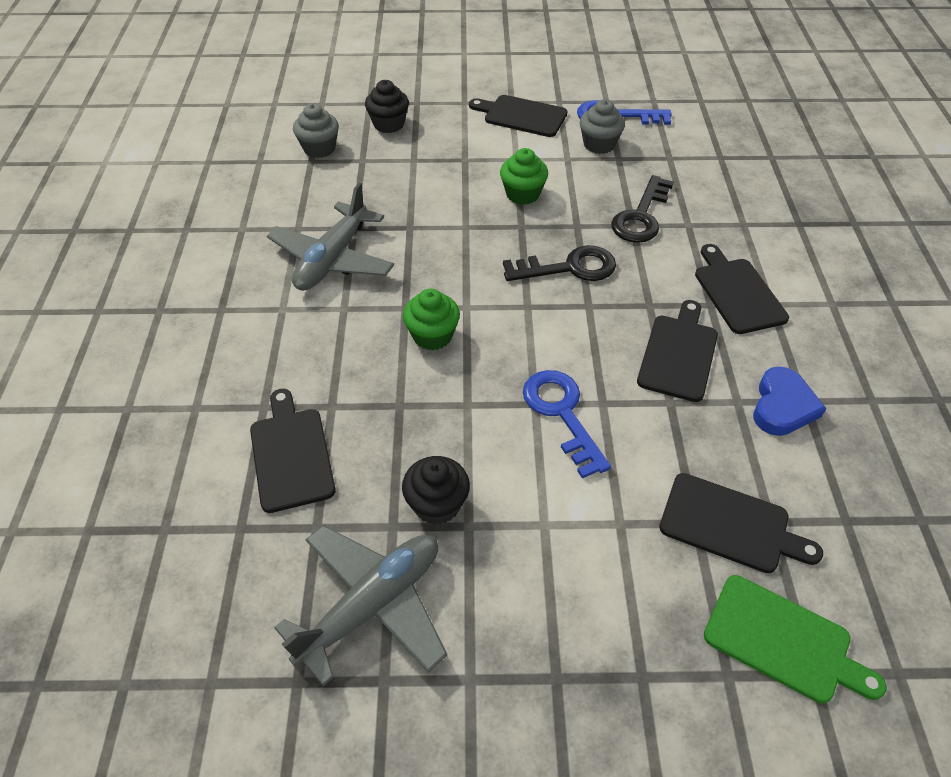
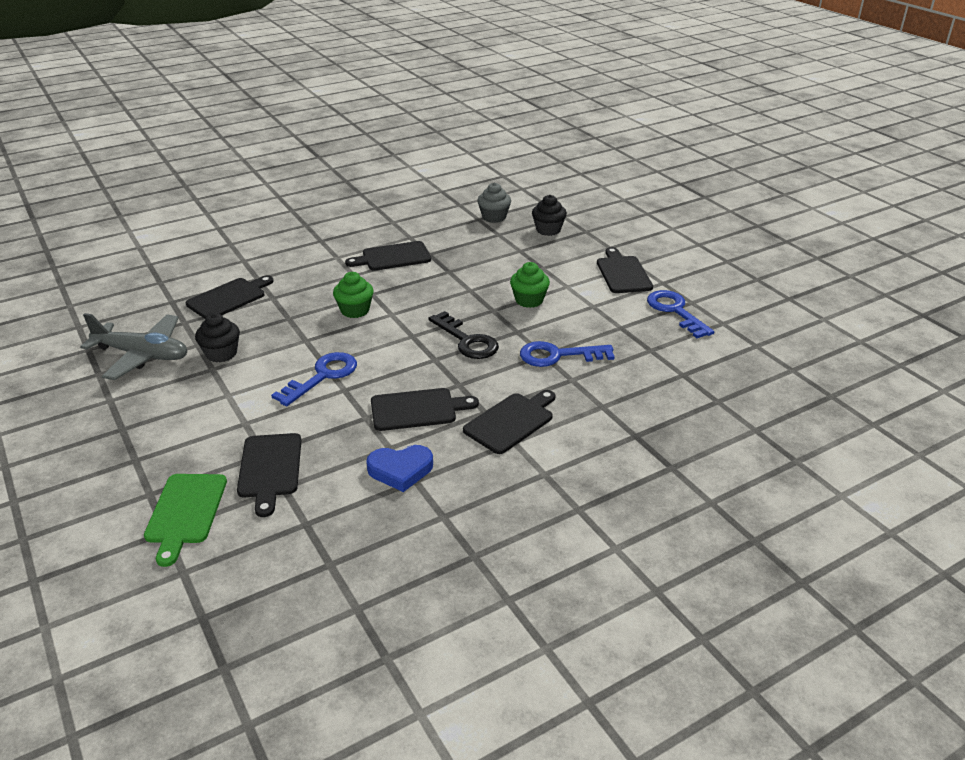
camera: 60 degrees right, 15 degrees down
(332, 259) = (393, 257): grey plane -> black cutting board
(599, 144) = (627, 314): grey cupcake -> none
(641, 216) = (558, 355): black key -> blue key

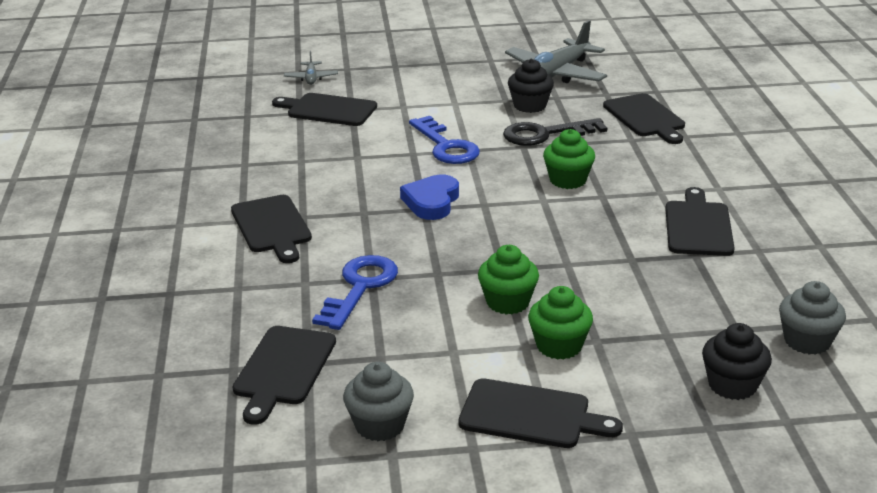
camera: 115 degrees right, 5 degrees down
(185, 512) = (311, 78): green cutting board -> grey plane
(400, 470) = (265, 160): blue heart -> blue heart (431, 202)
(417, 409) = (343, 183): black cutting board -> black cutting board (283, 369)
(467, 340) = (445, 235): black key -> black key (545, 134)
(557, 277) = (559, 346): none -> green cupcake
(675, 311) = (380, 425): blue key -> grey cupcake

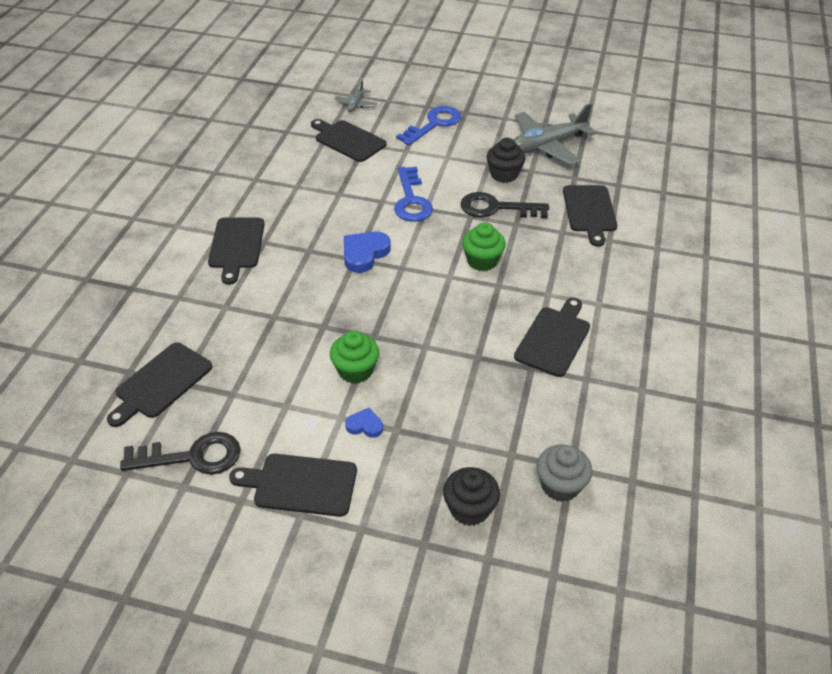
camera: 20 degrees right, 15 degrees up
(360, 288) = (260, 323): blue key -> blue key (434, 124)
(380, 425) = (192, 456): grey cupcake -> black key
(530, 415) = (300, 484): black cutting board -> black cutting board turned 150 degrees clockwise
(559, 346) = (365, 425): green cupcake -> blue heart

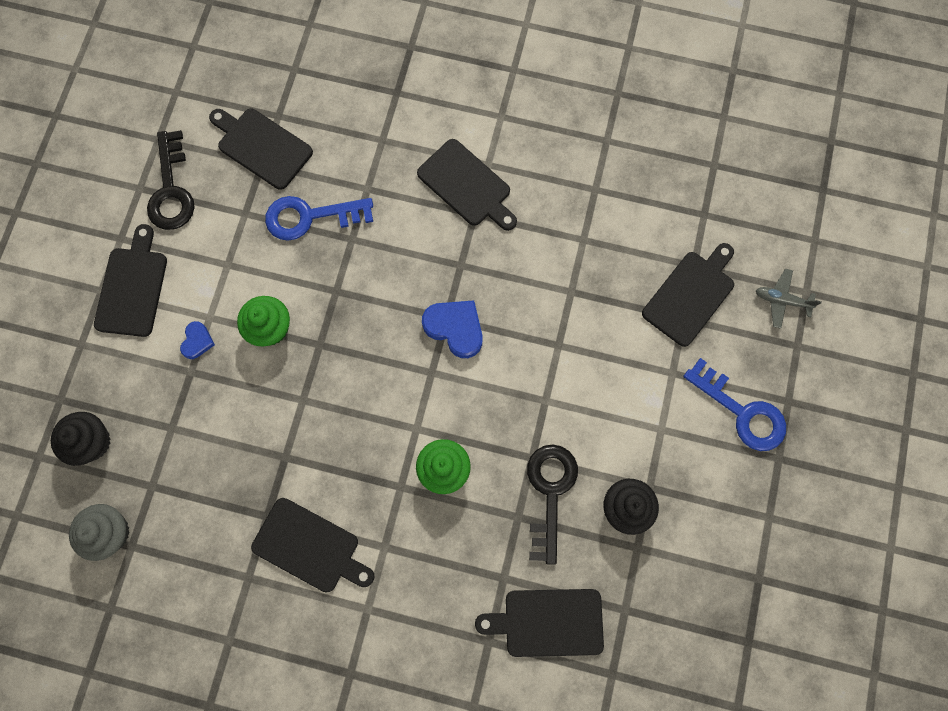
camera: 90 degrees right, 30 degrees up
(236, 246) = (467, 185): black cutting board -> black cutting board turned 135 degrees counterclockwise
(411, 200) = (561, 382): blue key -> blue key (310, 217)
(547, 146) = (701, 576): grey plane -> none

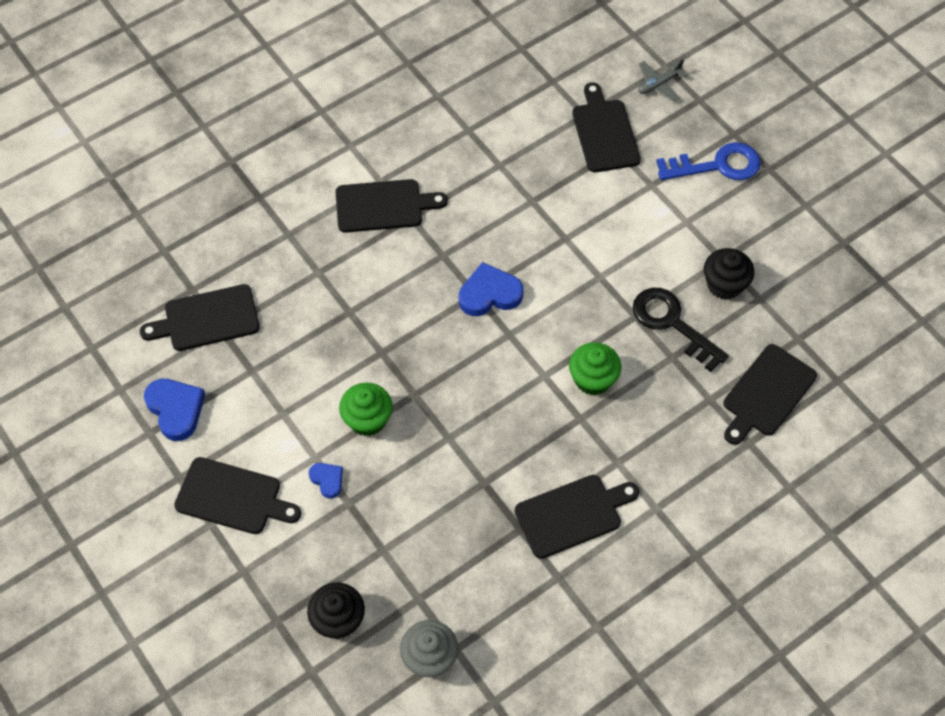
camera: 50 degrees left, 15 degrees down
(132, 287) = (232, 497): black cutting board -> black cutting board turned 150 degrees clockwise
(171, 189) = (176, 410): black key -> blue heart
(310, 217) = (302, 327): blue key -> none

